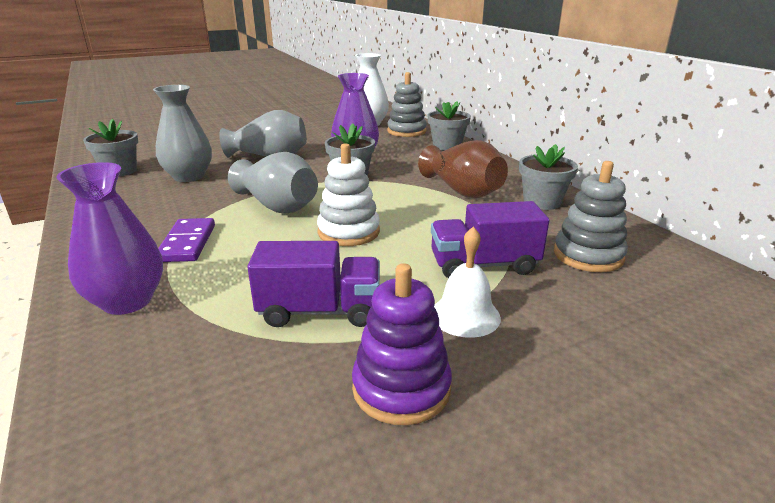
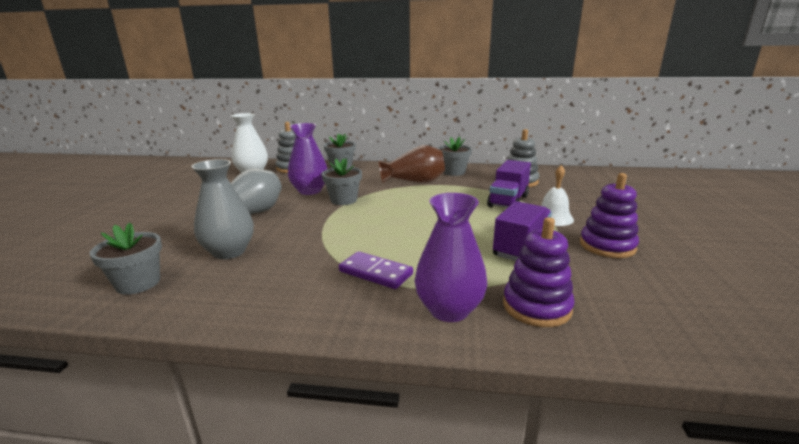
camera: 55 degrees left, 5 degrees down
(157, 356) = (536, 307): none -> purple stacking toy
(277, 206) = (356, 230): grey vase -> none
(348, 232) = (429, 220): white stacking toy -> none

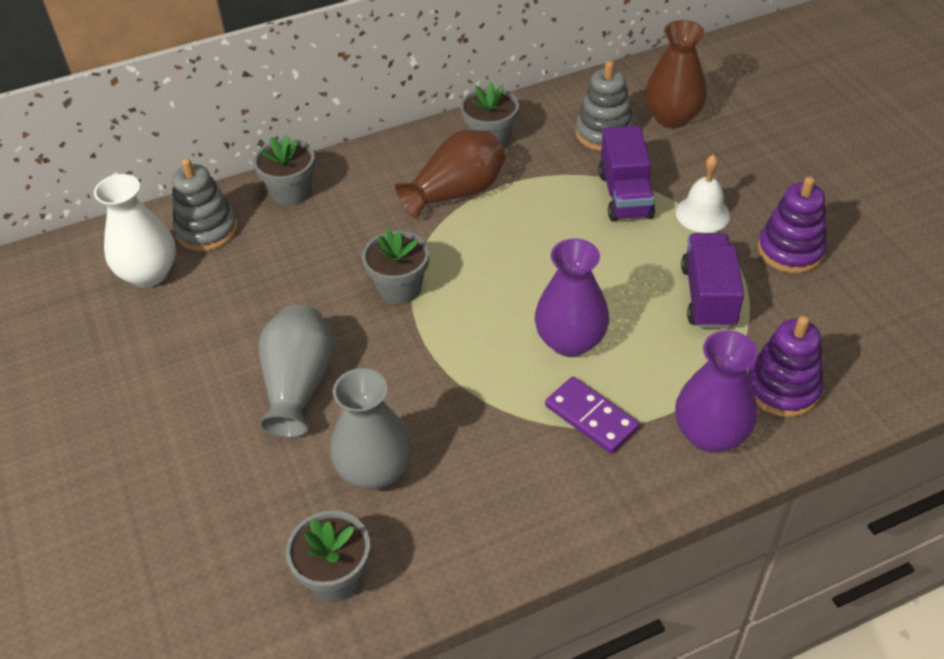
camera: 30 degrees left, 25 degrees up
(310, 191) = (319, 286): purple vase -> purple vase (570, 341)
(375, 273) = (591, 417): purple domino -> purple domino turned 45 degrees clockwise
(568, 185) = (672, 117): none -> brown vase

